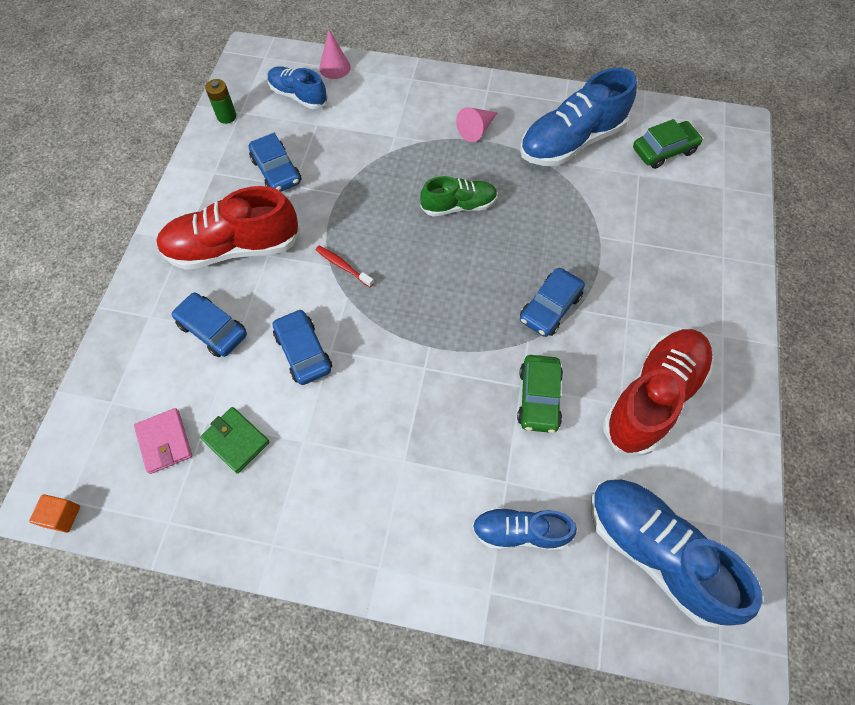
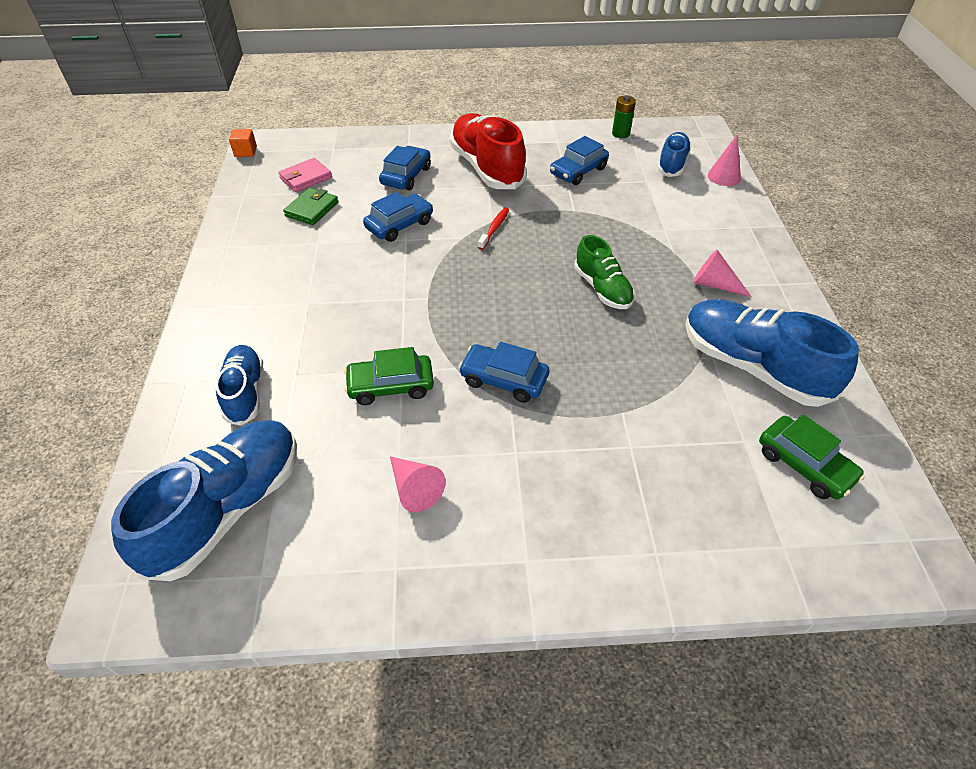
camera: 75 degrees right, 15 degrees down
(652, 397) = (414, 488): red shoe -> pink cone

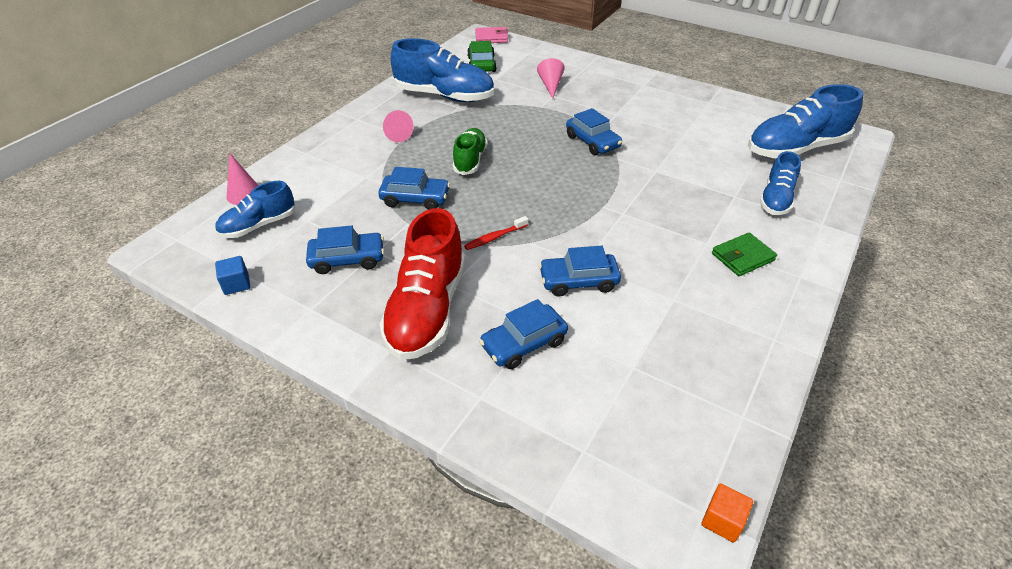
camera: 145 degrees left, 5 degrees down
(306, 178) = (648, 406): pink wallet -> pink wallet (491, 38)
(312, 209) = (662, 347): green wallet -> green wallet (742, 257)
(391, 386) = (668, 165): green car -> none
(414, 488) = (682, 121): pink cone -> pink cone (550, 85)
(596, 230) = (415, 199): none -> blue car
(620, 134) = (236, 284): green battery -> blue cube
(752, 367) = (444, 96): blue shoe -> blue shoe turned 60 degrees counterclockwise

